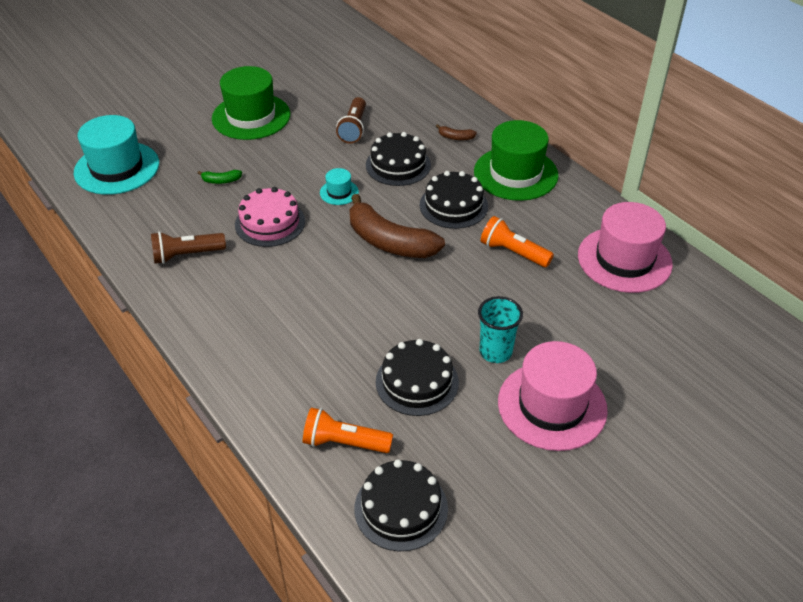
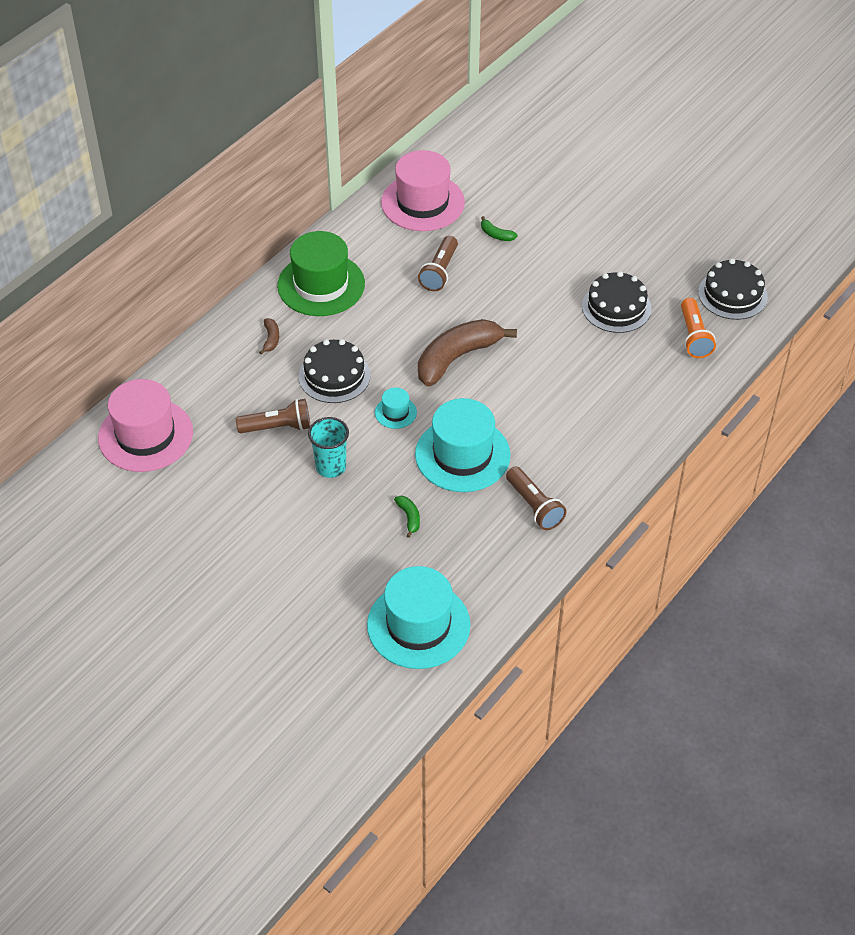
camera: 105 degrees left, 5 degrees up
(251, 116) = (279, 529): green hat -> none
(270, 223) = (462, 455): pink cake -> turquoise hat
(389, 242) = (457, 358): brown banana -> brown banana turned 150 degrees counterclockwise
(453, 205) = (387, 322): black cake -> none
(495, 352) = (564, 267): turquoise cup -> turquoise cup (331, 467)
(513, 252) = (439, 272): orange flashlight -> brown flashlight
(552, 405) = (604, 229): pink hat -> pink hat (145, 435)
(561, 306) = (496, 235): none -> green banana

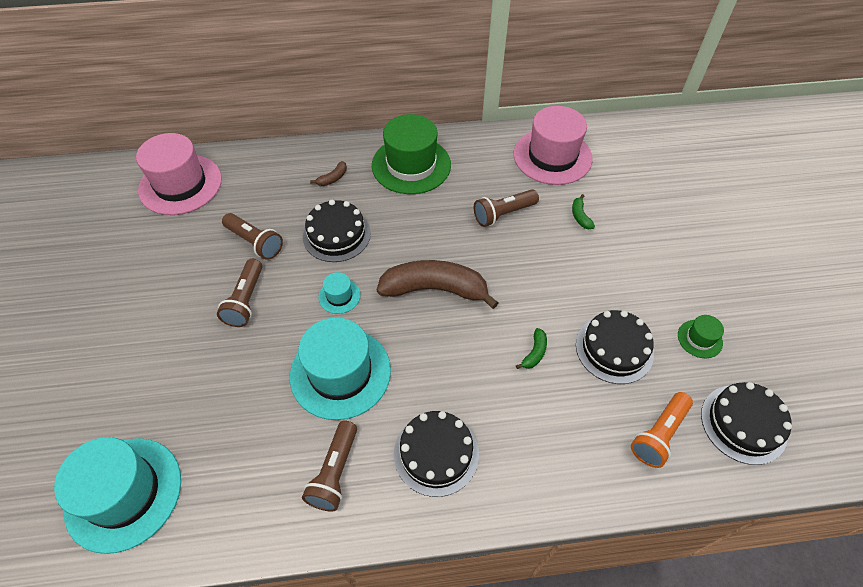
camera: 45 degrees right, 5 degrees up
(331, 467) = (246, 300): turquoise cup -> brown flashlight
(409, 517) = (239, 390): green banana -> green banana (534, 353)
(581, 448) = (436, 453): none -> black cake
(660, 262) = (699, 339): none -> green hat

